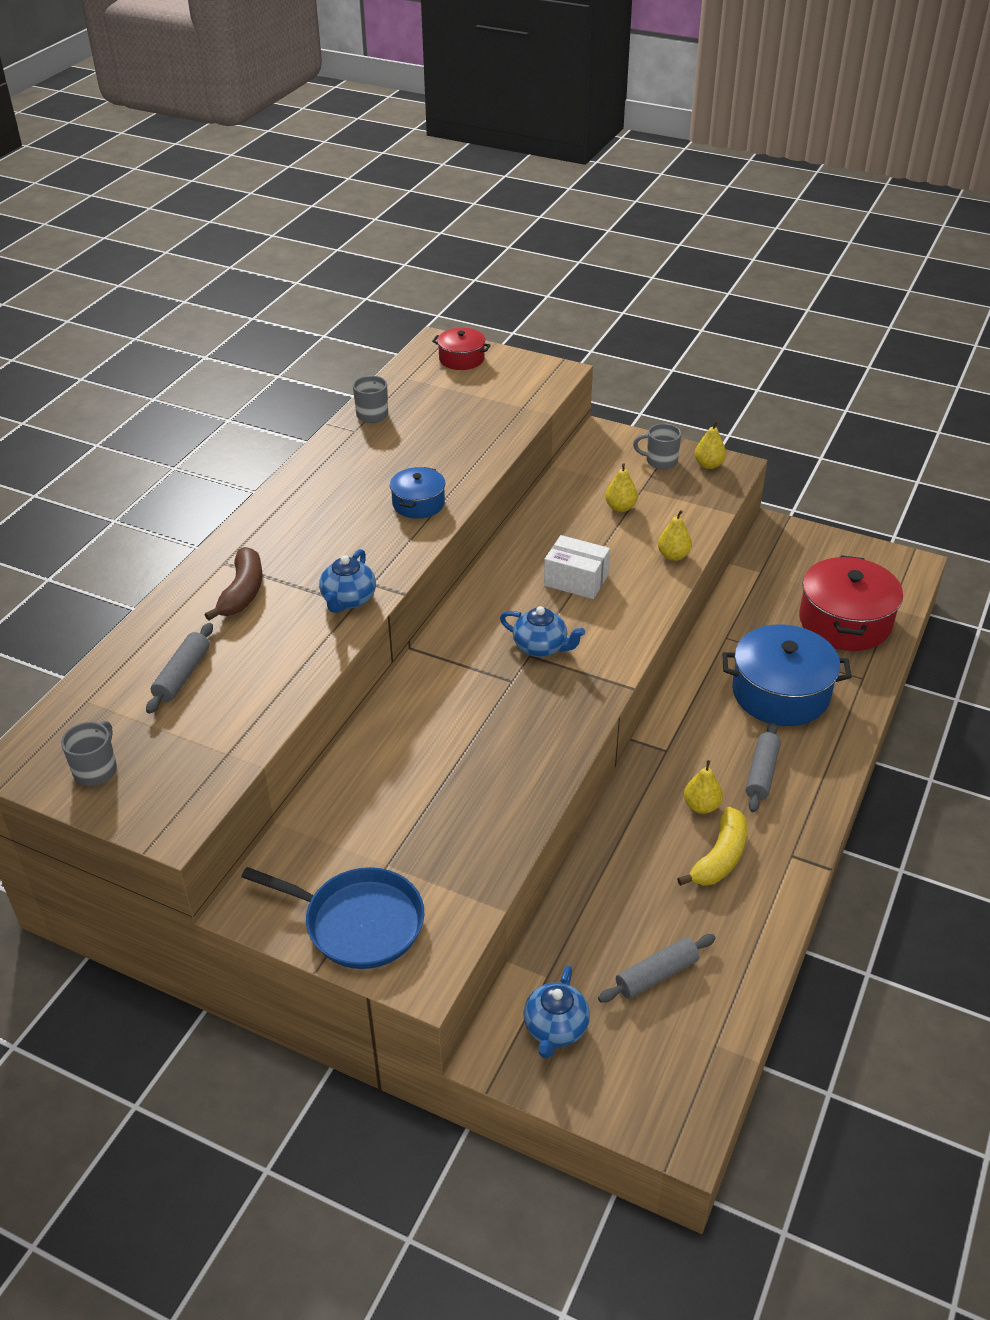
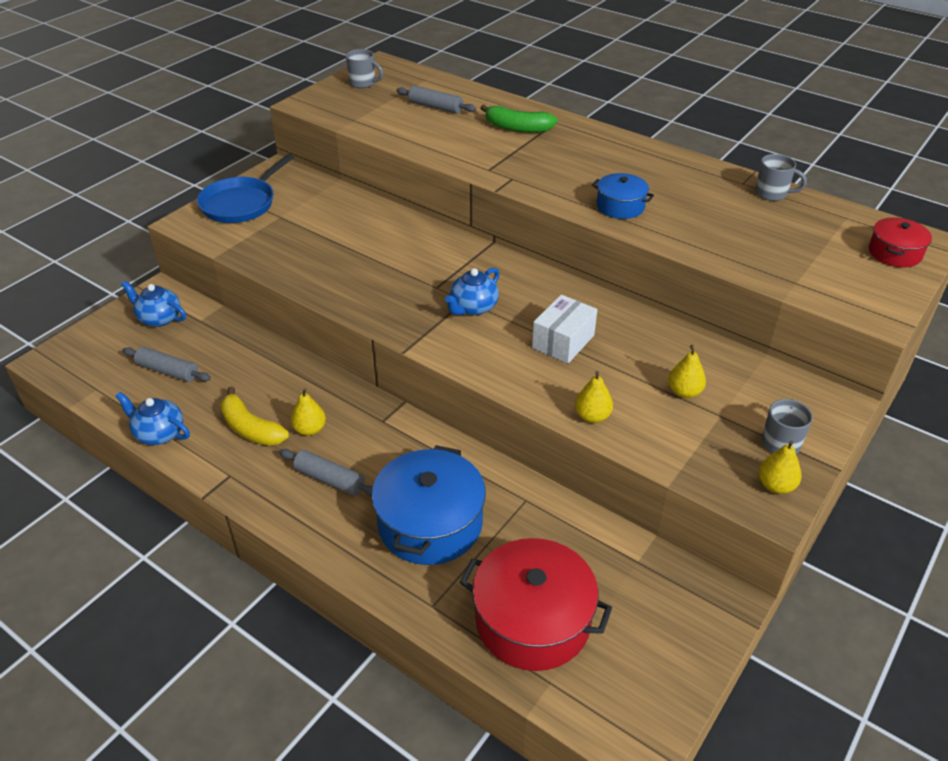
camera: 100 degrees right, 0 degrees up
(242, 592) = (517, 128): brown banana -> green banana
(348, 600) = (495, 167): blue teapot -> blue teapot (159, 433)
(657, 975) = (168, 371): grey rolling pin -> grey rolling pin turned 45 degrees counterclockwise

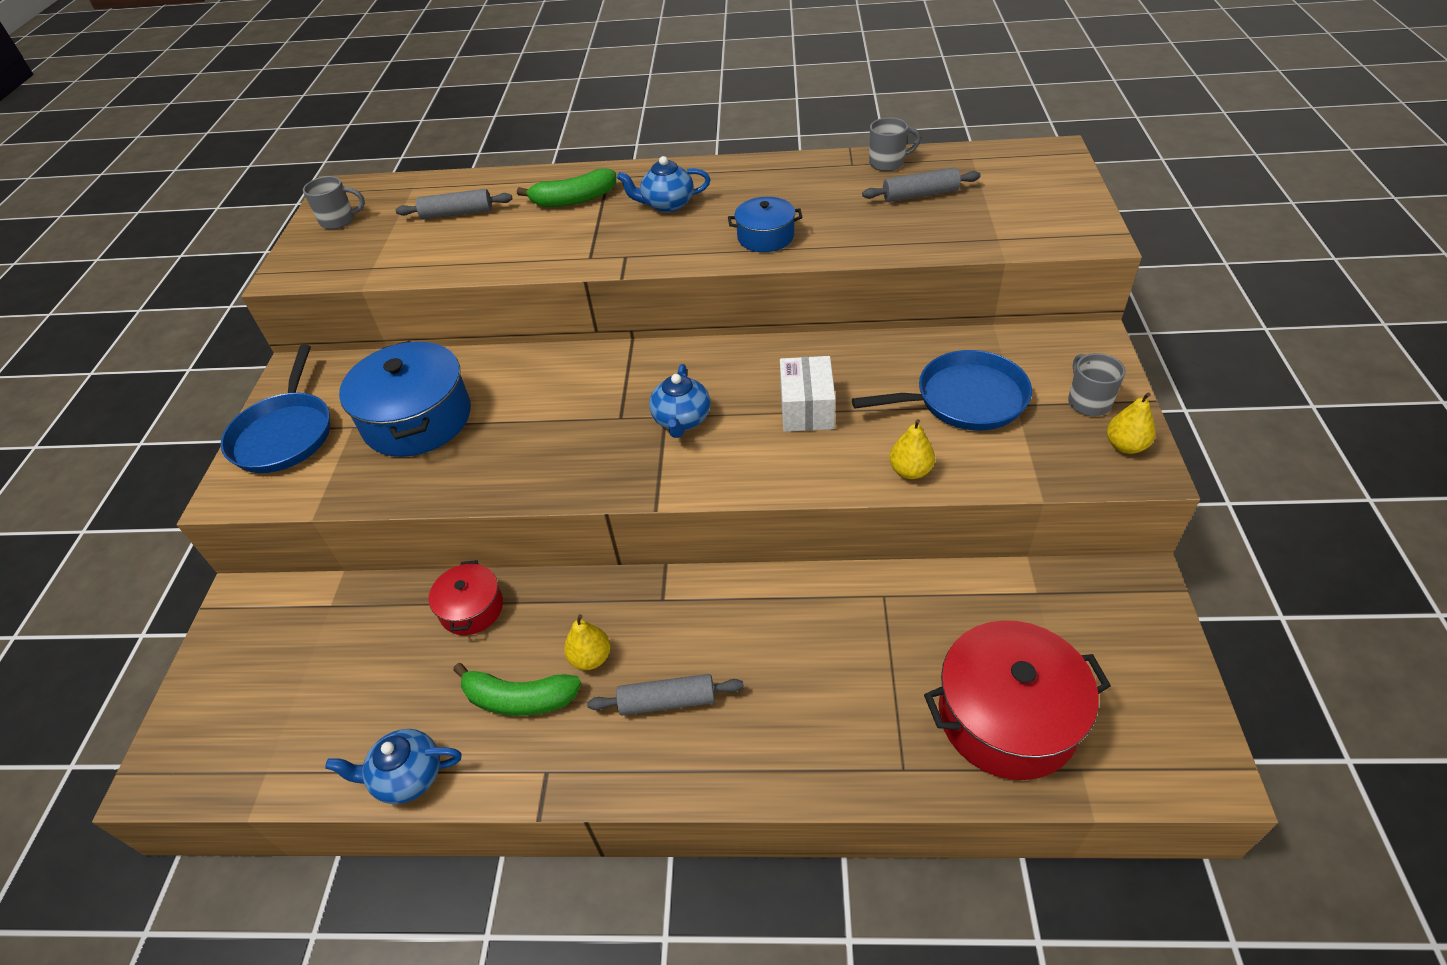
camera: 30 degrees left, 5 degrees up
(159, 318) = (271, 632): blue teapot -> blue teapot (667, 204)
(168, 371) = (346, 692): grey rolling pin -> grey rolling pin (920, 195)
(251, 428) = (519, 699): yellow banana -> green banana
(430, 523) = (817, 681): blue pot -> blue pot (417, 419)
(684, 392) = (964, 399): yellow pear -> blue pan
(894, 253) = (1044, 173): red pot -> red pot (472, 609)

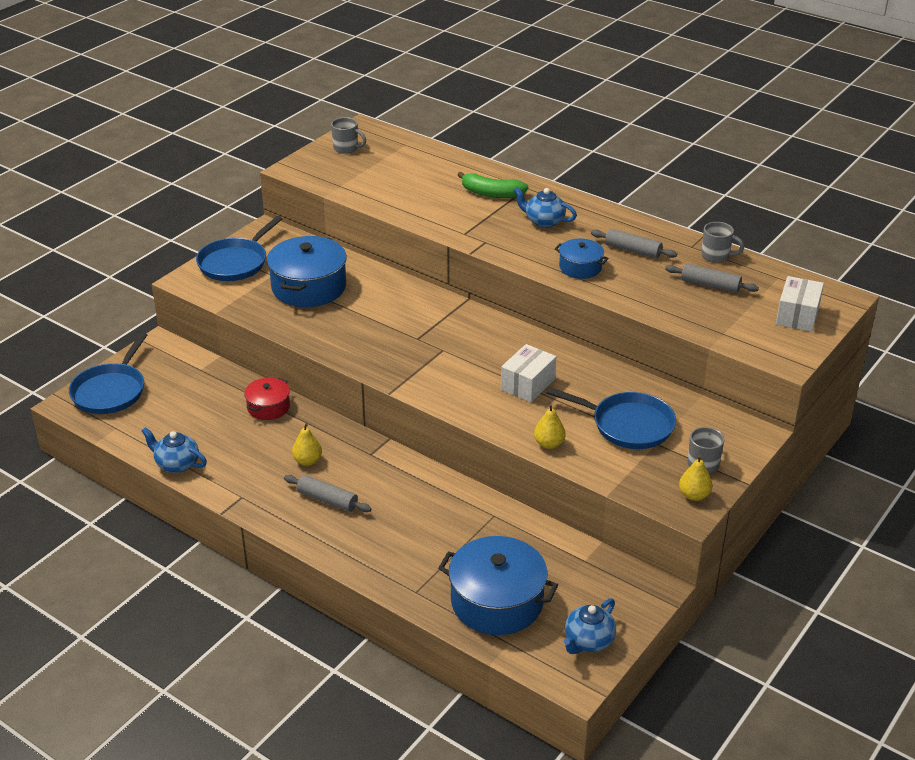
camera: 30 degrees right, 10 degrees down
(213, 714) = (111, 391): none -> blue pan
(457, 213) = (415, 173): grey rolling pin -> grey rolling pin (632, 250)
(519, 699) = (256, 460): green banana -> none
(681, 420) = (450, 356): blue teapot -> blue teapot (588, 641)
(1007, 716) = (497, 602): red pot -> blue pot
(1040, 187) = (797, 315): none -> white box

